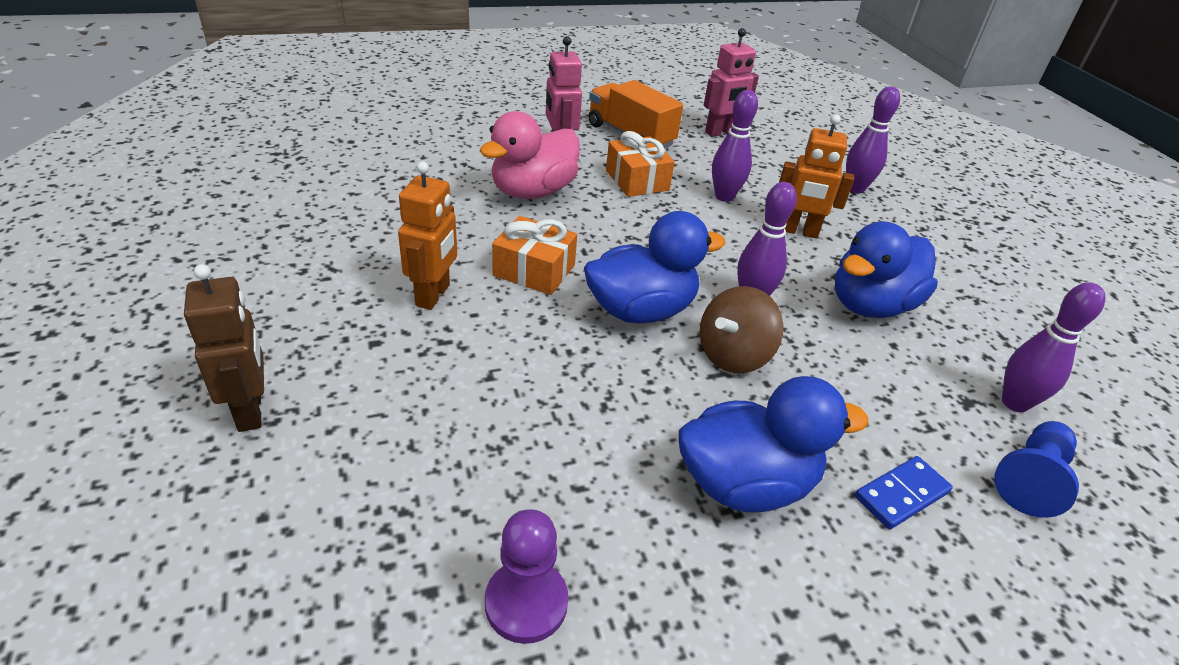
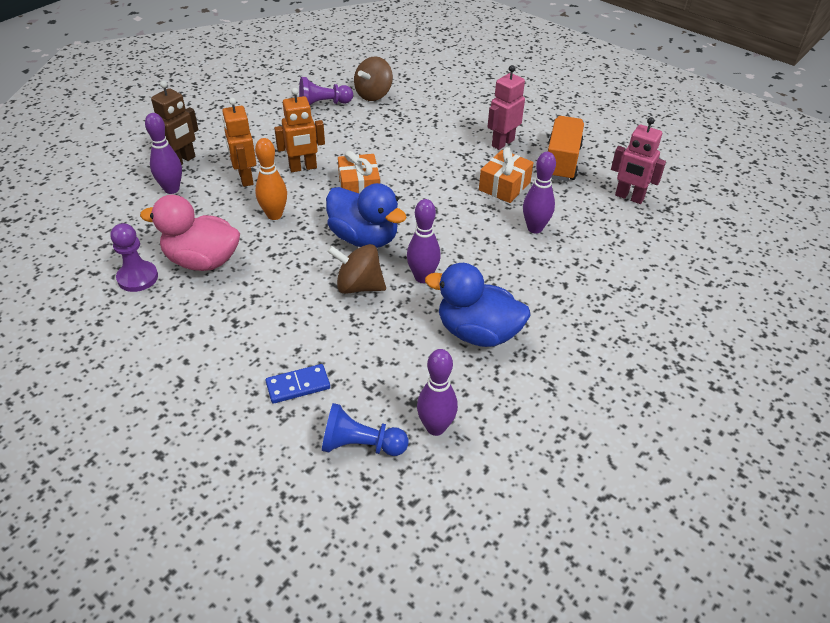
camera: 60 degrees right, 5 degrees up
(309, 218) = (323, 104): none -> purple pawn
(348, 175) = (373, 95): none -> brown spinning top
(514, 366) = (274, 215): none -> orange bowling pin
(533, 191) = (437, 155): pink duck -> pink duck (202, 261)
(745, 483) = (257, 321): blue duck -> none
(799, 231) = (533, 275): orange robot -> orange robot (245, 178)
(855, 188) = (639, 288): purple bowling pin -> purple bowling pin (172, 189)
(901, 494) = (298, 385): blue domino -> blue domino turned 45 degrees counterclockwise

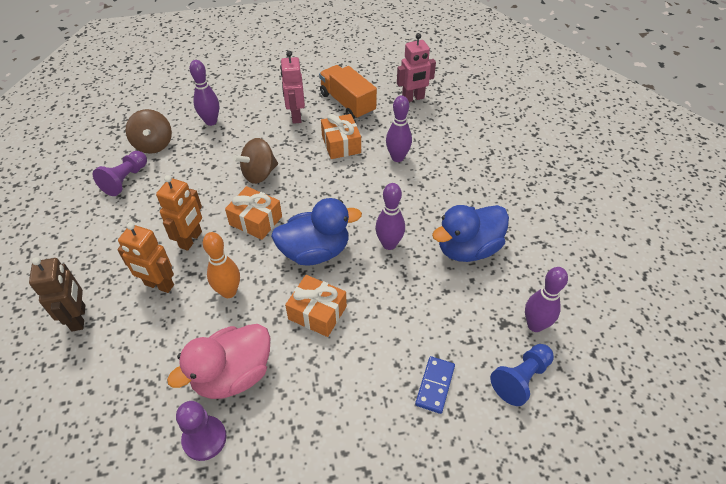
camera: 50 degrees left, 5 degrees up
(172, 189) = (110, 347): purple bowling pin -> purple bowling pin (211, 121)
(303, 274) = (317, 313): none -> orange gift
(358, 286) = (364, 286): brown spinning top -> brown spinning top (259, 174)

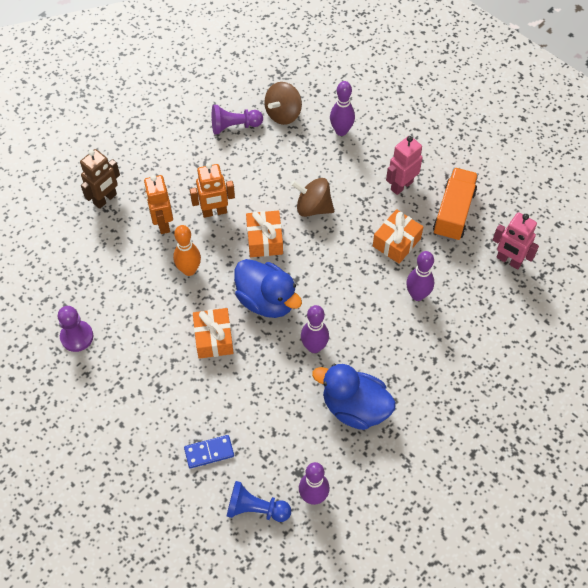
camera: 55 degrees right, 10 degrees up
(233, 375) = (129, 320): pink duck -> none

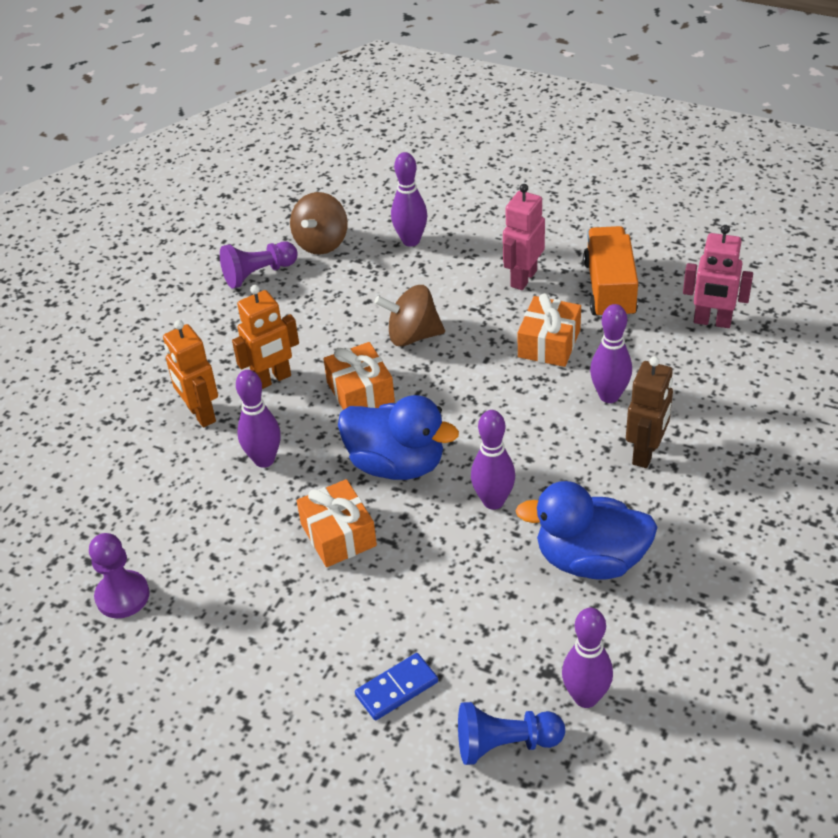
camera: 15 degrees left, 15 degrees down
(105, 199) = (101, 408): brown robot -> brown robot (646, 453)
(189, 270) = (264, 460): orange bowling pin -> purple bowling pin

